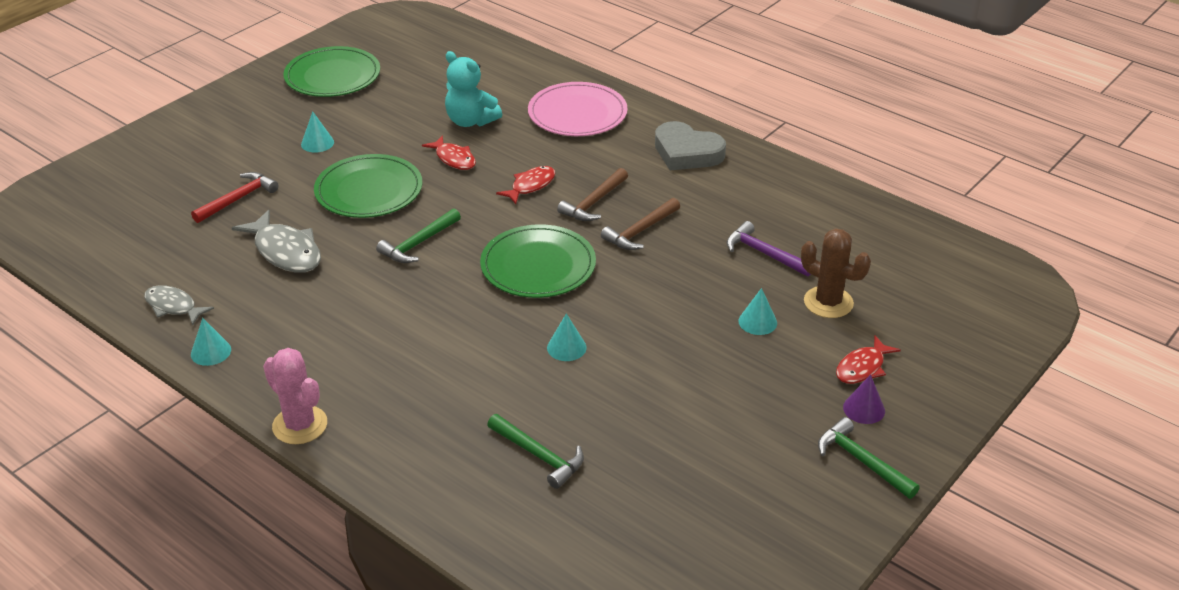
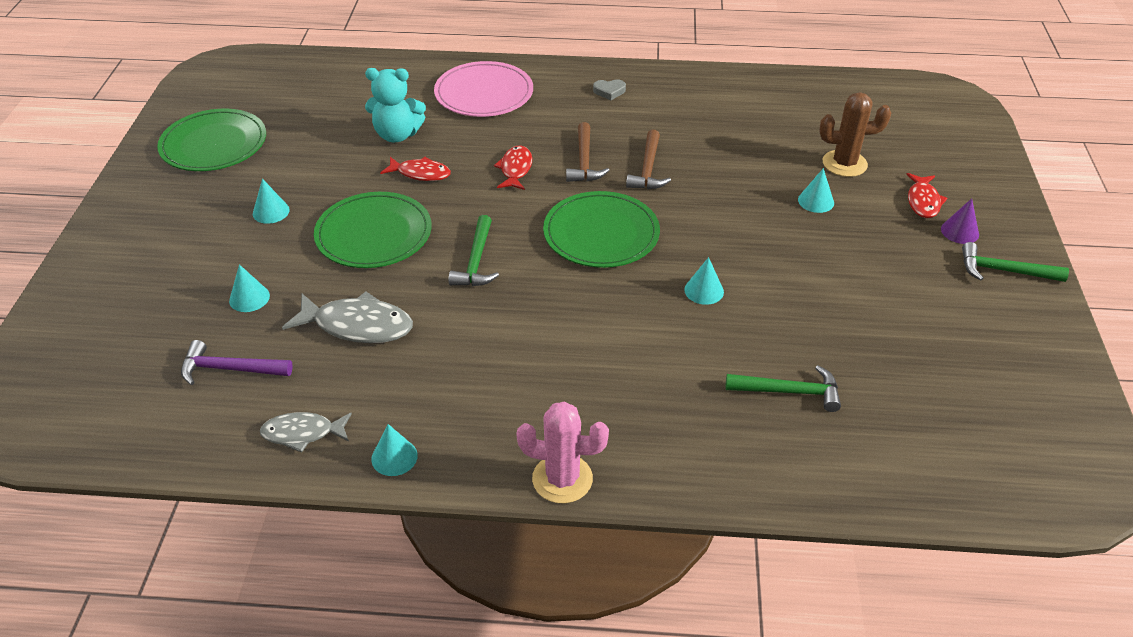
camera: 35 degrees left, 5 degrees up
(238, 199) = (249, 298): red hammer -> turquoise cone
(687, 153) = (609, 91): grey heart -> grey heart, size x0.46
(764, 253) = (758, 146): purple hammer -> purple hammer (230, 369)

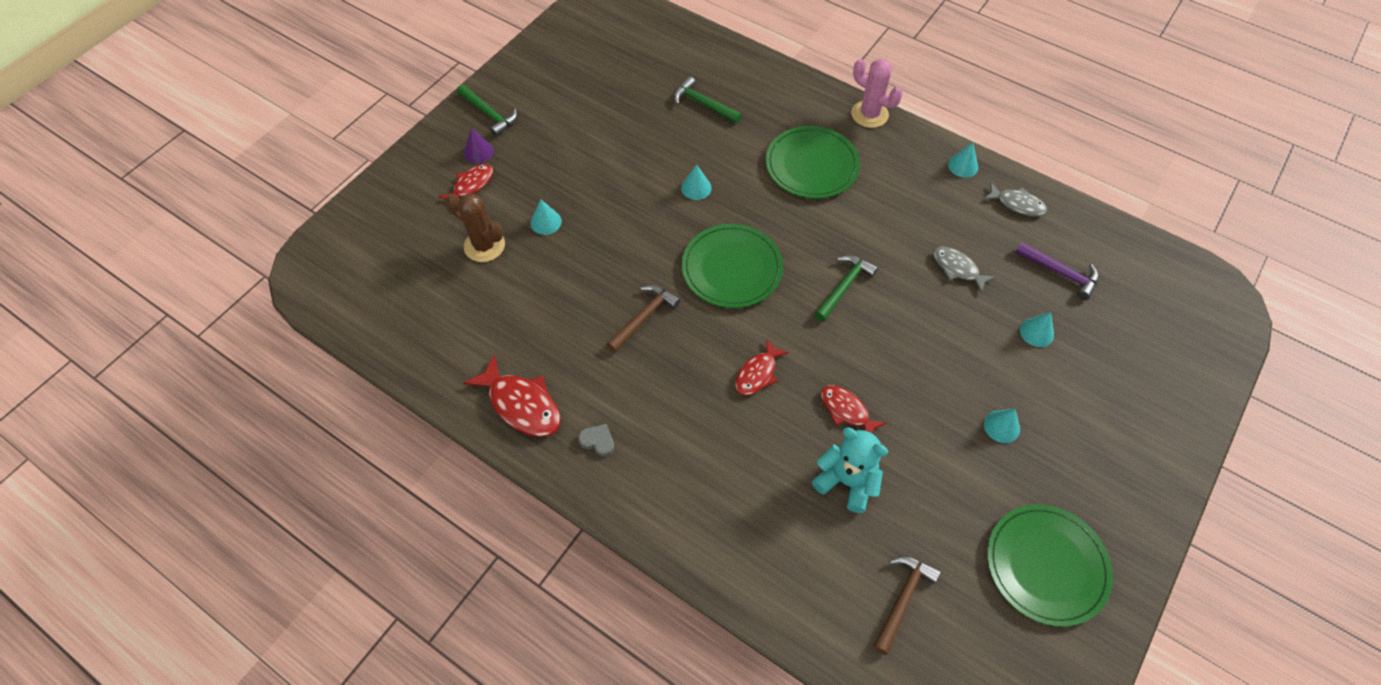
camera: 150 degrees left, 15 degrees up
(358, 326) = (957, 268): grey fish -> grey fish, size x0.64
(374, 234) = (916, 354): green plate -> green plate (812, 165)
(484, 93) = (726, 507): pink plate -> none
(584, 161) = (691, 353): brown hammer -> brown hammer (902, 599)
(687, 89) = (521, 404): none -> red fish

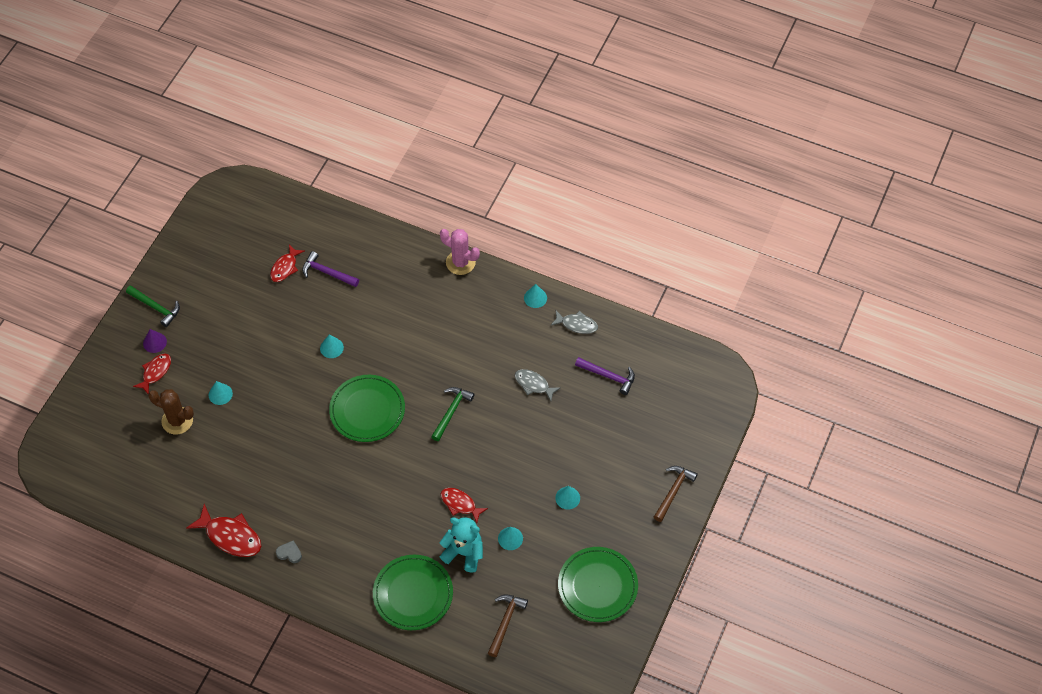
camera: 10 degrees left, 0 degrees up
(644, 317) = (307, 458): brown hammer -> brown hammer (673, 491)
(703, 104) = (327, 273): green hammer -> purple hammer
(757, 373) = (395, 487): red fish -> red fish (285, 267)
(812, 165) = (419, 315): green plate -> green plate (413, 594)
(1036, 332) = (591, 425): turquoise cone -> turquoise cone (510, 538)

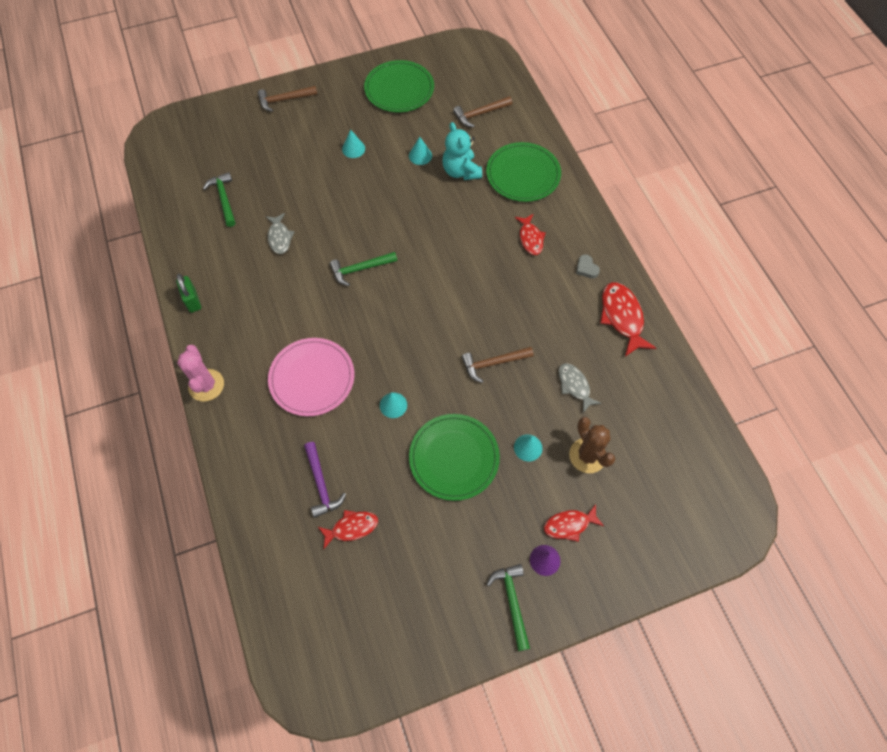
camera: 135 degrees left, 5 degrees up
(292, 426) = (493, 363): none -> brown hammer
(367, 410) = (420, 325): green plate -> green plate (454, 458)
(400, 320) = (312, 378): none -> pink plate
(460, 504) = (428, 202): red fish -> red fish (530, 238)
(535, 298) = (192, 301): turquoise cone -> green padlock
(577, 324) = (193, 253): grey fish -> grey fish (574, 386)
(608, 376) = (224, 199): purple hammer -> green hammer

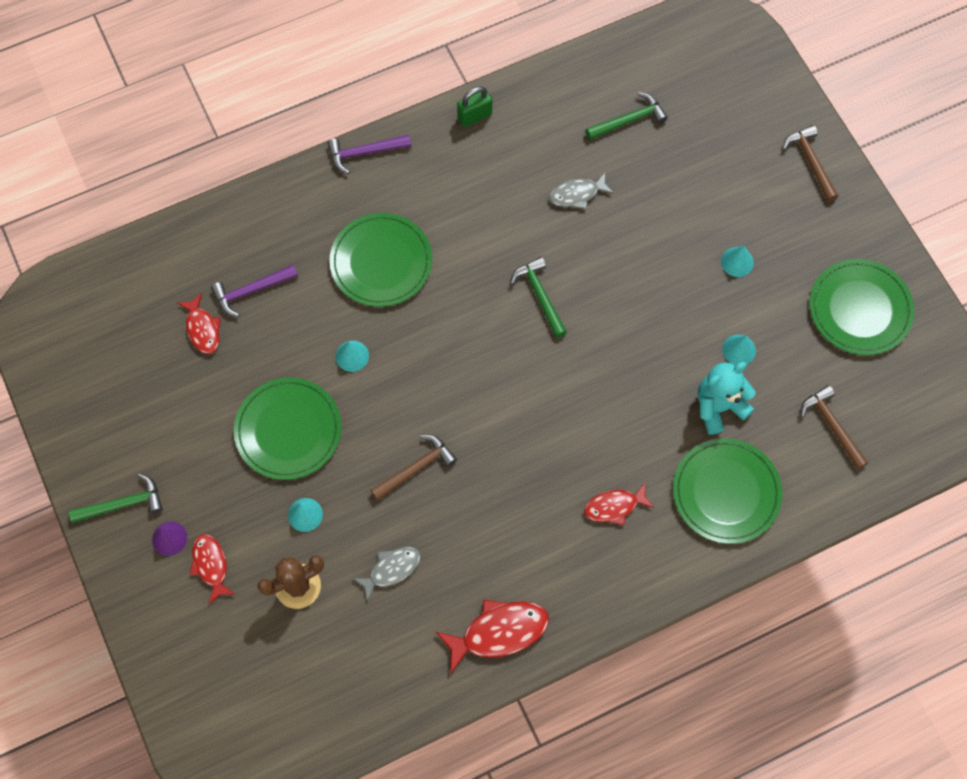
camera: 85 degrees right, 5 degrees up
(206, 385) = (364, 153): pink cactus -> purple hammer
(312, 378) = (381, 262): pink plate -> green plate
(493, 363) = (416, 468): brown hammer -> brown hammer turned 75 degrees clockwise
(586, 268) = (573, 584): grey heart -> none

